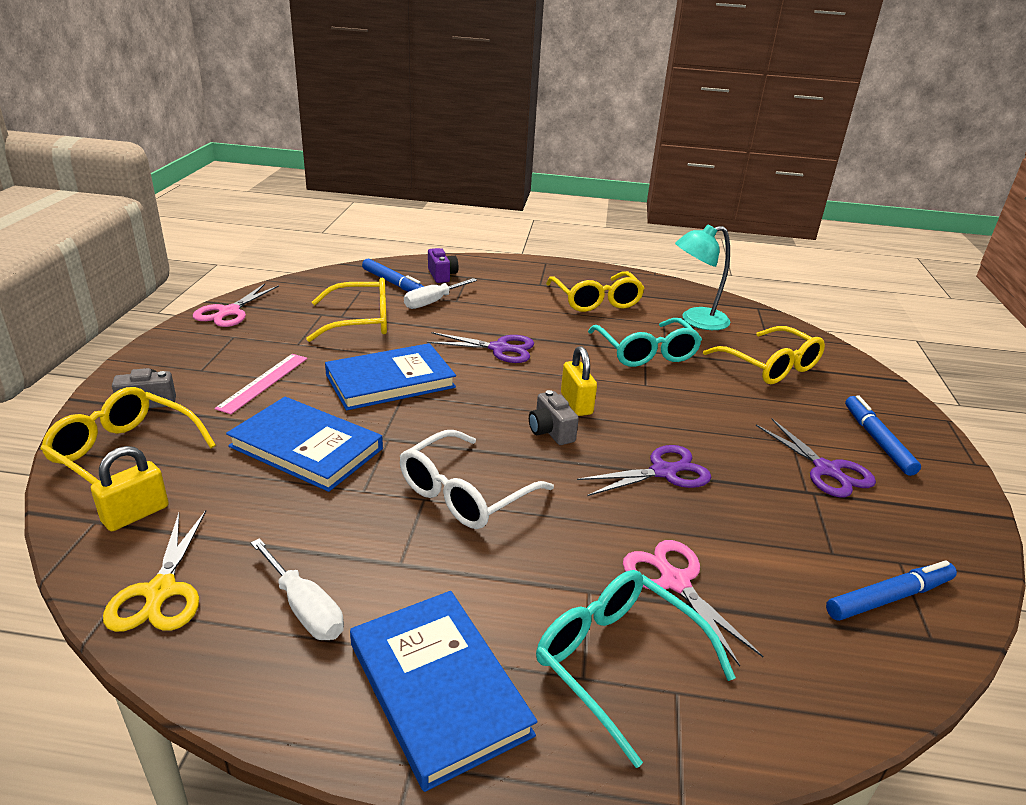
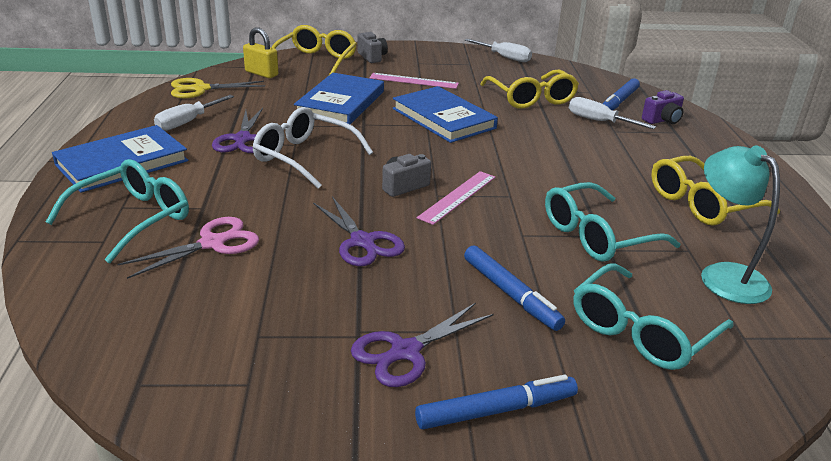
camera: 80 degrees right, 0 degrees up
(229, 312) = (504, 57): pink scissors -> white screwdriver
(499, 348) = (534, 156): purple scissors -> purple scissors (242, 139)
(576, 404) = (457, 197): yellow padlock -> pink ruler
(770, 366) = (642, 331): yellow glasses -> turquoise glasses
(889, 597) = (193, 365): blue marker -> blue marker (510, 294)

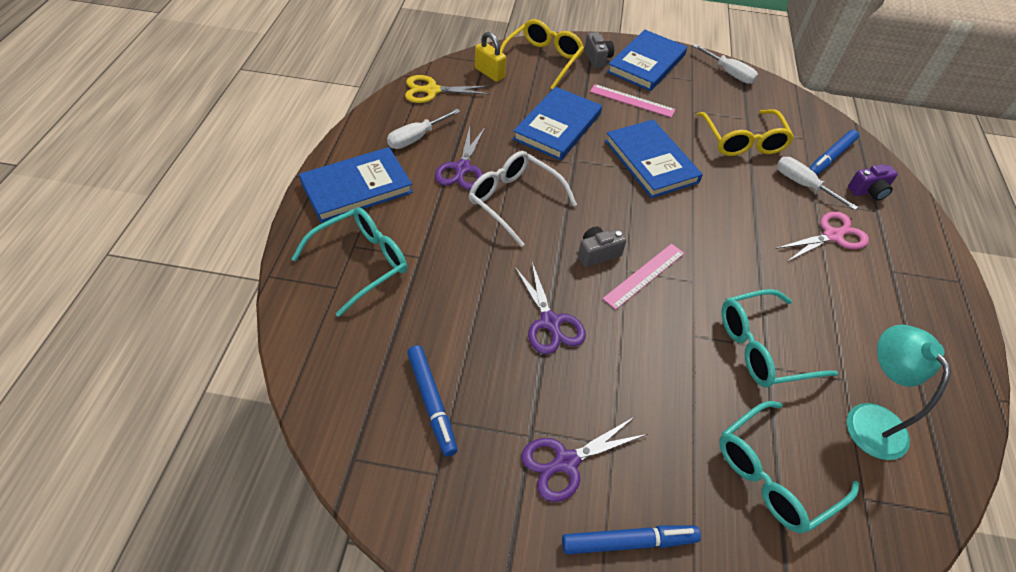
camera: 10 degrees right, 20 degrees up
(212, 243) = (424, 304): pink scissors -> pink scissors (832, 236)
(422, 57) = (646, 63): none -> blue book
(510, 294) = (668, 409): blue marker -> blue marker (432, 402)
(701, 204) = (875, 319): yellow glasses -> none

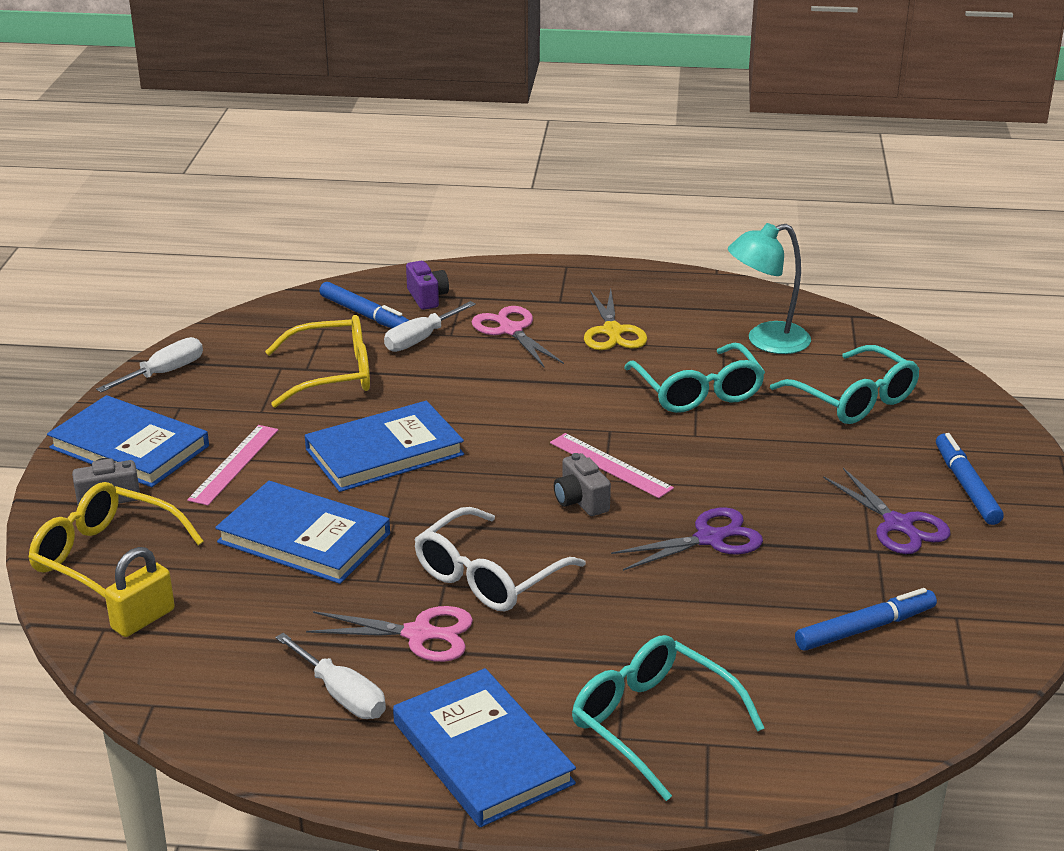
camera: 90 degrees left, 20 degrees down
(432, 90) = (196, 689): yellow scissors -> yellow scissors (612, 331)
(462, 168) = (419, 634): purple scissors -> pink scissors

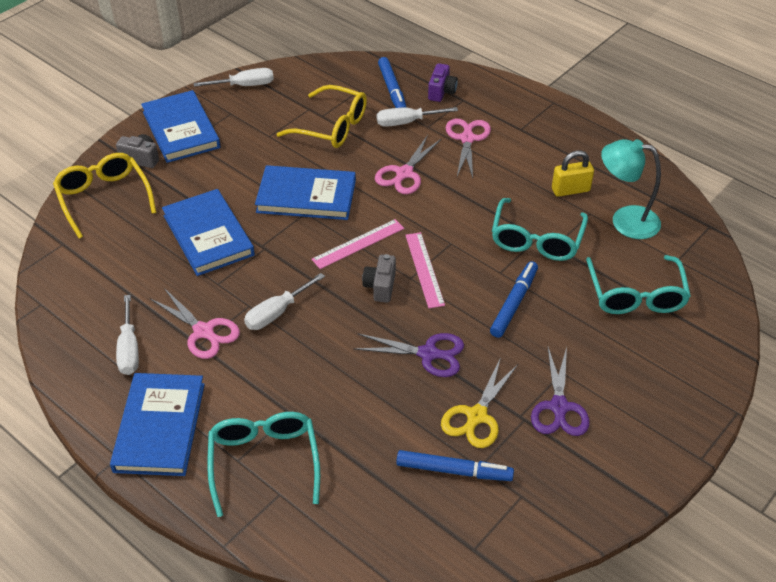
camera: 35 degrees right, 15 degrees up
(143, 619) = (84, 248): yellow padlock -> yellow padlock (570, 190)
(234, 464) = (221, 167): pink ruler -> pink ruler (358, 244)
(477, 387) = (404, 173): none -> pink scissors
(488, 576) = (277, 313): white glasses -> white screwdriver
(612, 331) = (530, 167): yellow scissors -> yellow scissors (476, 416)
(966, 486) = (639, 402): blue marker -> blue marker (514, 303)

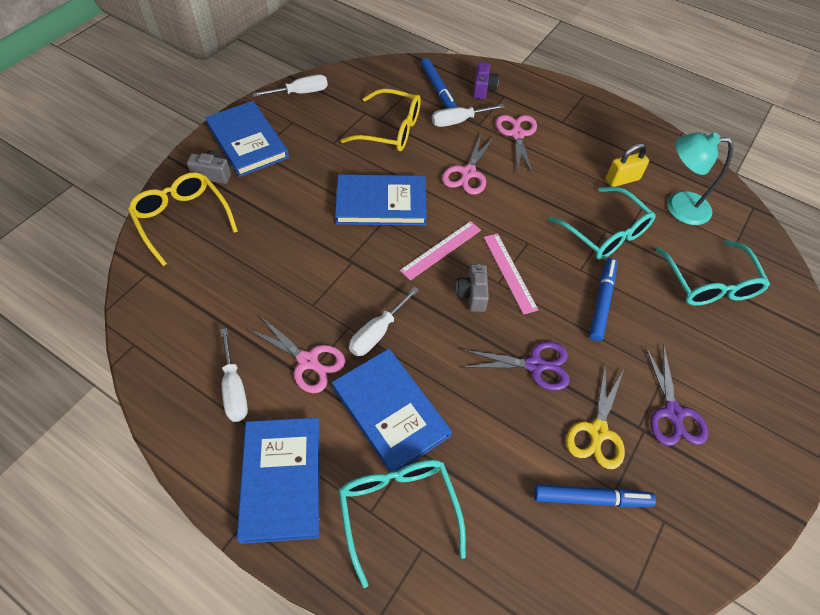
camera: 10 degrees left, 10 degrees up
(208, 235) = (293, 252): blue book -> blue book (390, 411)
(536, 239) = (605, 232): turquoise glasses -> turquoise glasses turned 45 degrees counterclockwise

